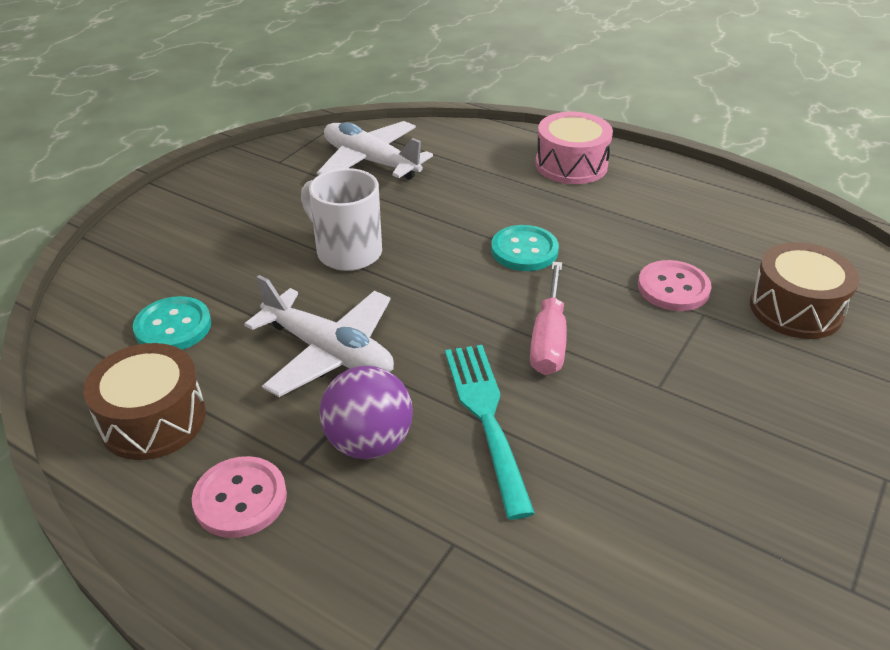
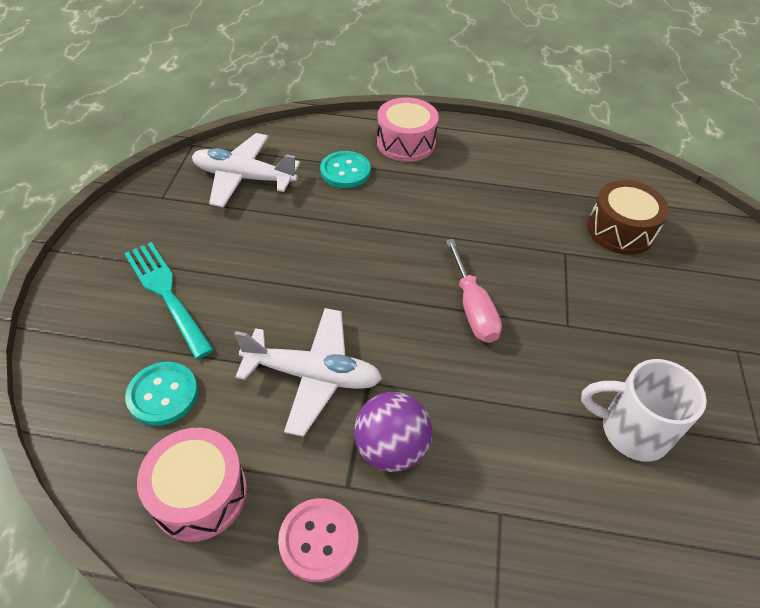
camera: 25 degrees left, 10 degrees up
(153, 420) = (199, 494): brown drum -> pink drum
(347, 252) = (274, 273): white mug -> white mug (631, 430)
(486, 417) = (465, 393): turquoise fork -> turquoise fork (166, 293)
(524, 250) = (413, 232): turquoise button -> turquoise button (345, 171)
(673, 288) = (534, 236): pink button -> none

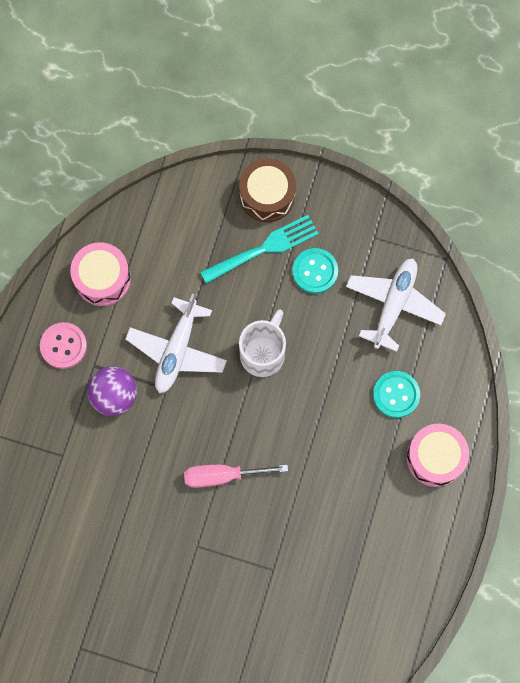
camera: 100 degrees right, 25 degrees up
(163, 394) = (175, 253): turquoise button -> turquoise button (315, 271)
(620, 230) = (294, 630): brown drum -> brown drum (267, 195)
(631, 430) = (103, 560): white mug -> white mug (263, 353)

